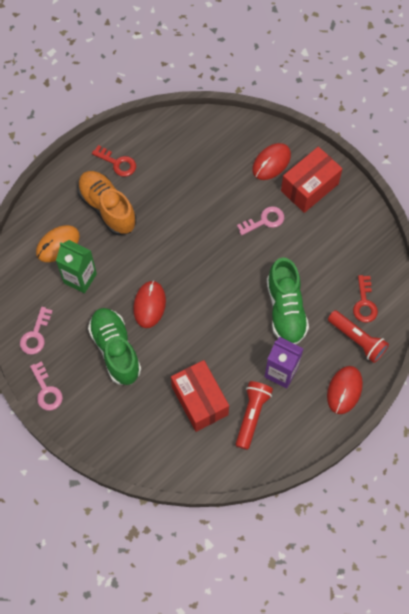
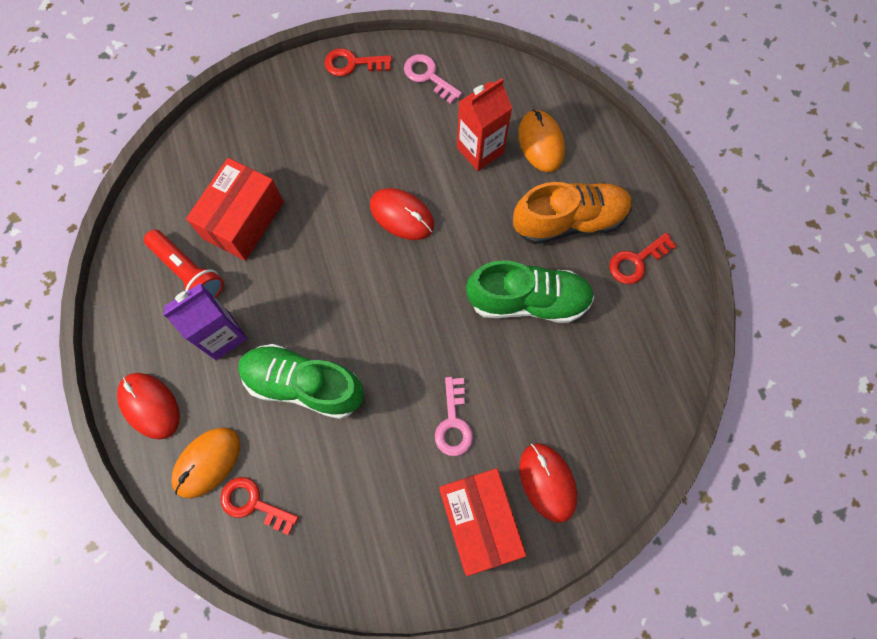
camera: 115 degrees right, 5 degrees up
(46, 390) = (352, 64): pink key -> red key
(80, 278) = (480, 150): green carton -> red carton
(115, 350) = (362, 153): green shoe -> green shoe (528, 301)
(199, 401) = (243, 220): red box -> red box turned 60 degrees counterclockwise
(357, 339) = (207, 462): red flashlight -> orange mouse

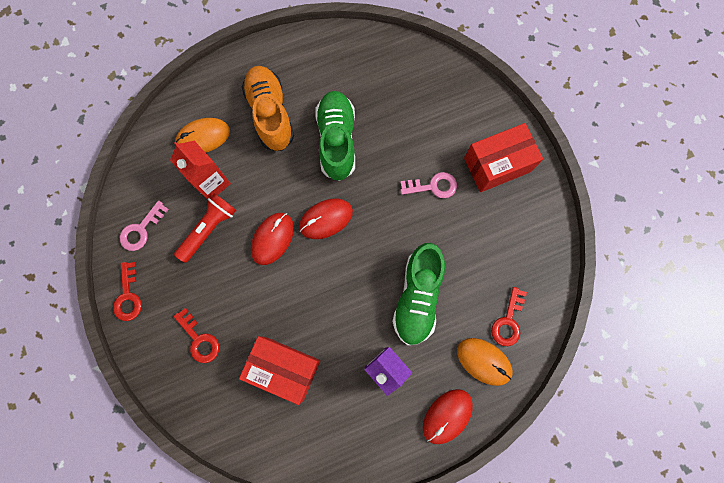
camera: 95 degrees left, 5 degrees up
(188, 272) = (333, 407): red flashlight -> red flashlight (208, 229)
(547, 482) = (465, 122): red mouse -> red mouse (326, 219)
(636, 261) = (300, 67): red key -> red key (199, 340)

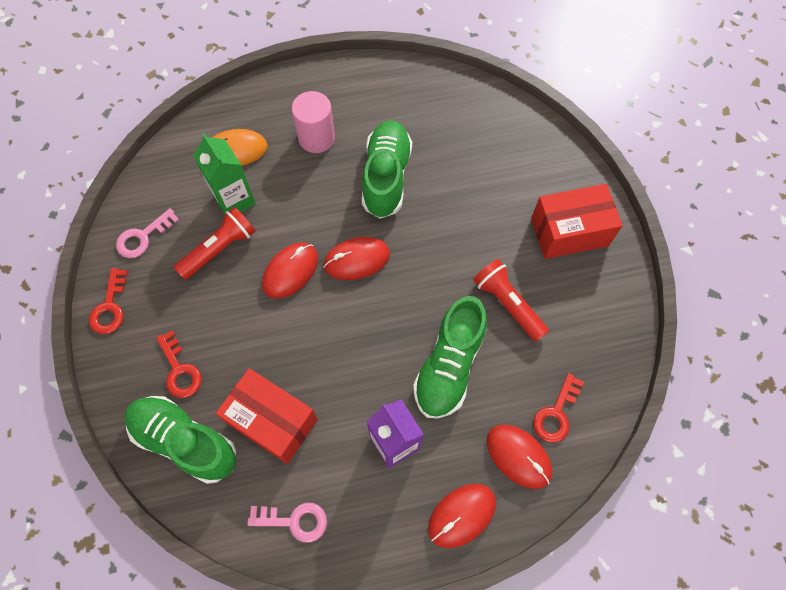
camera: 10 degrees right, 10 degrees down
(211, 183) = (234, 199): red carton -> green carton
(217, 397) = (185, 441): none -> green shoe
(270, 114) = (316, 138): orange shoe -> pink cylinder
(433, 186) = (489, 243): pink key -> pink key (295, 521)
(456, 236) = (508, 304): none -> red flashlight
(484, 361) = (518, 456): orange mouse -> red mouse

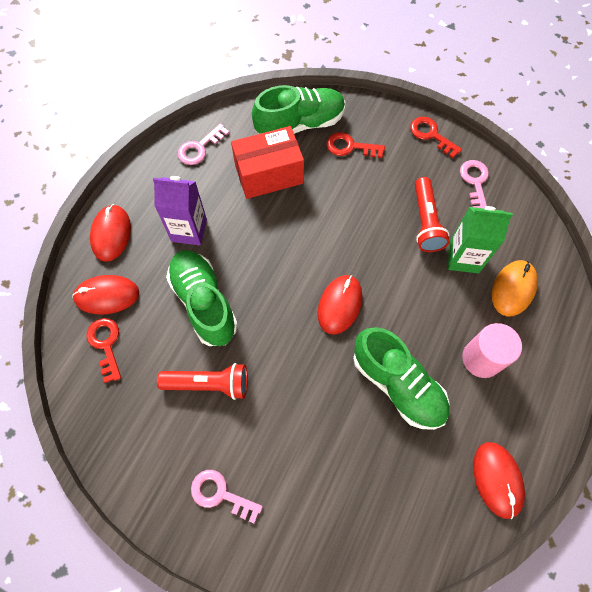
camera: 130 degrees right, 0 degrees up
(290, 271) = (368, 254): red mouse -> red mouse (497, 479)
(569, 232) = (220, 494): red box -> pink key

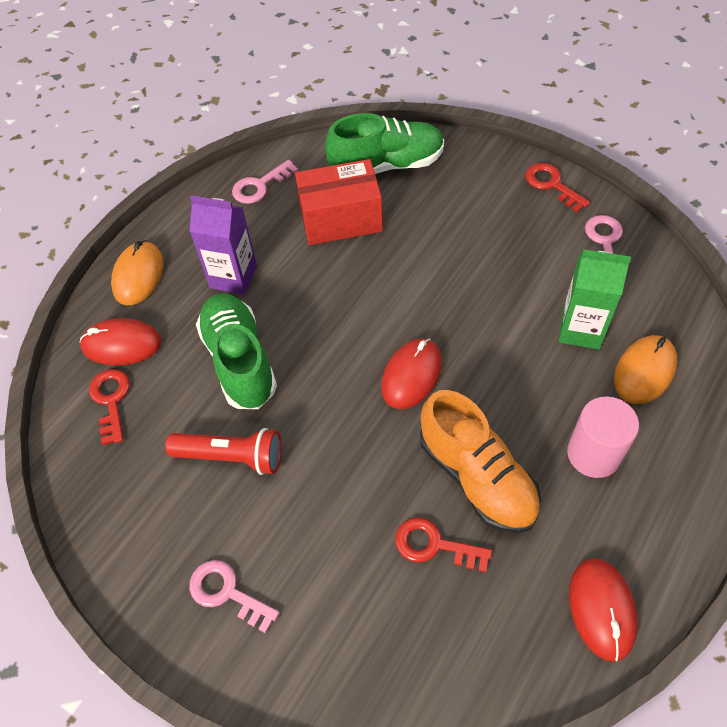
camera: 10 degrees right, 10 degrees down
(111, 234) = (138, 275): red mouse -> orange mouse
(350, 147) = (446, 193): red key -> red key (434, 545)
(397, 384) = (477, 477): green shoe -> orange shoe
(425, 222) = (534, 284): red flashlight -> none

